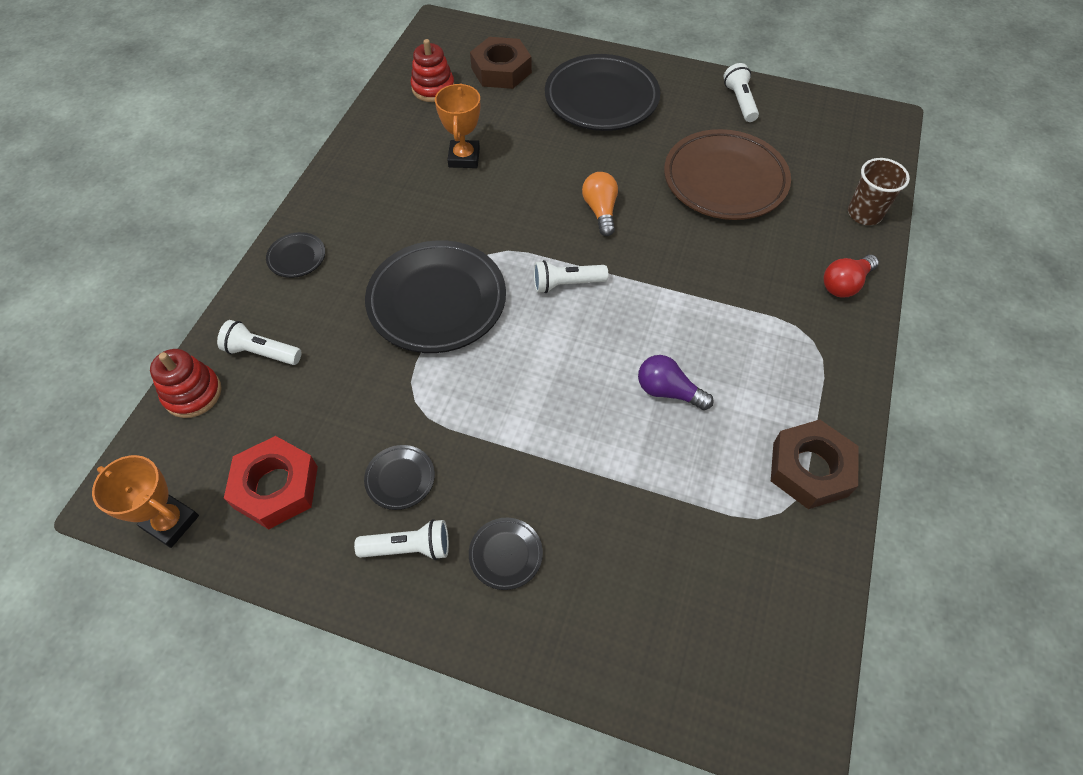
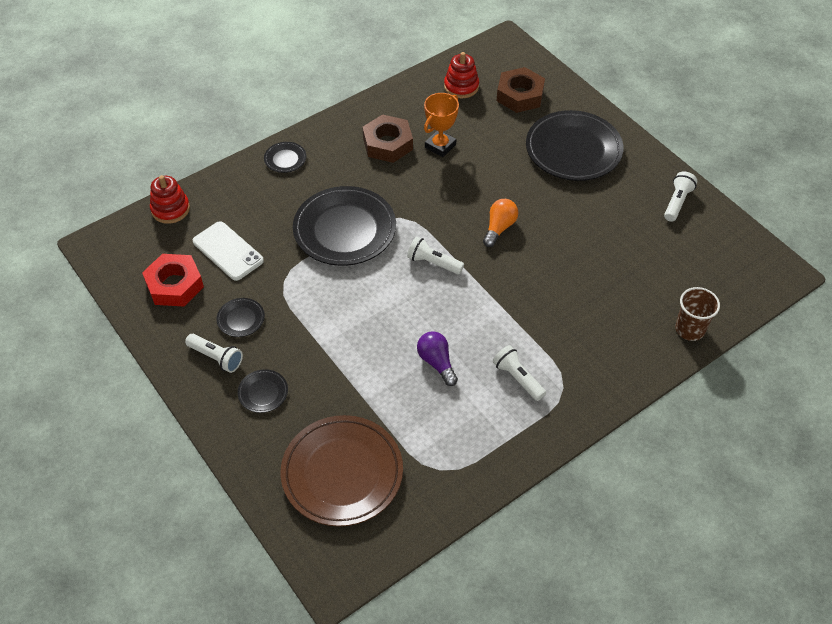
camera: 35 degrees right, 5 degrees down
(171, 522) = (111, 272): orange trophy -> none
(262, 352) = (223, 206): white flashlight -> white flashlight (518, 378)
(313, 403) = (228, 251): none -> white phone
(724, 180) = (607, 252): brown plate -> brown plate (342, 473)
(810, 469) = (482, 458): brown nut -> brown nut (388, 144)
(845, 284) = (624, 366): red light bulb -> none

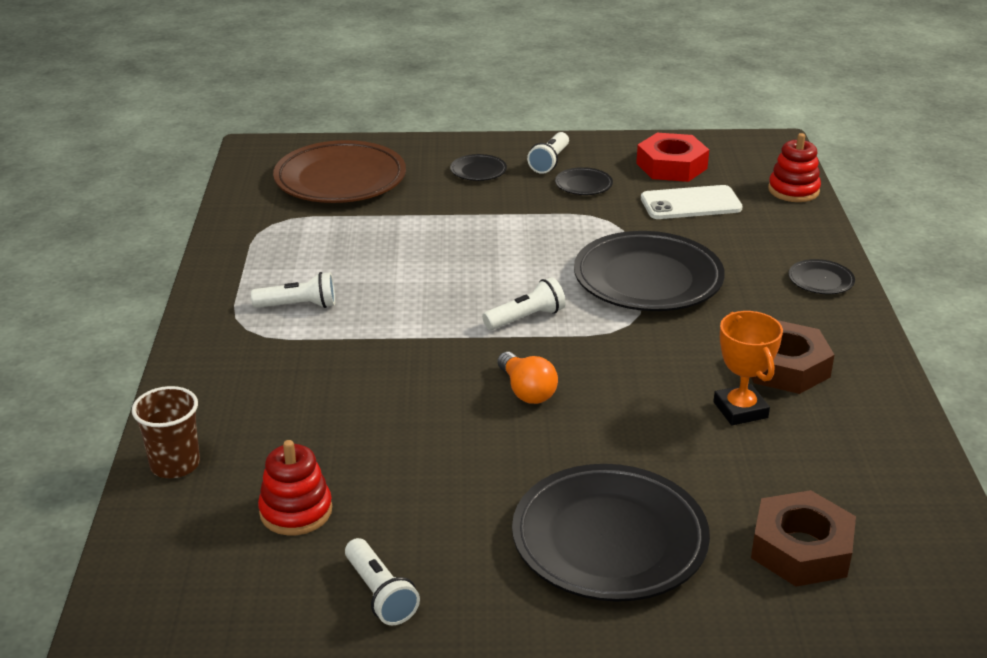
camera: 125 degrees right, 20 degrees down
(216, 357) = (550, 162): white flashlight -> white flashlight turned 45 degrees counterclockwise
(437, 362) = (386, 267): purple light bulb -> none
(461, 87) = (874, 492): red stacking toy -> red stacking toy (296, 511)

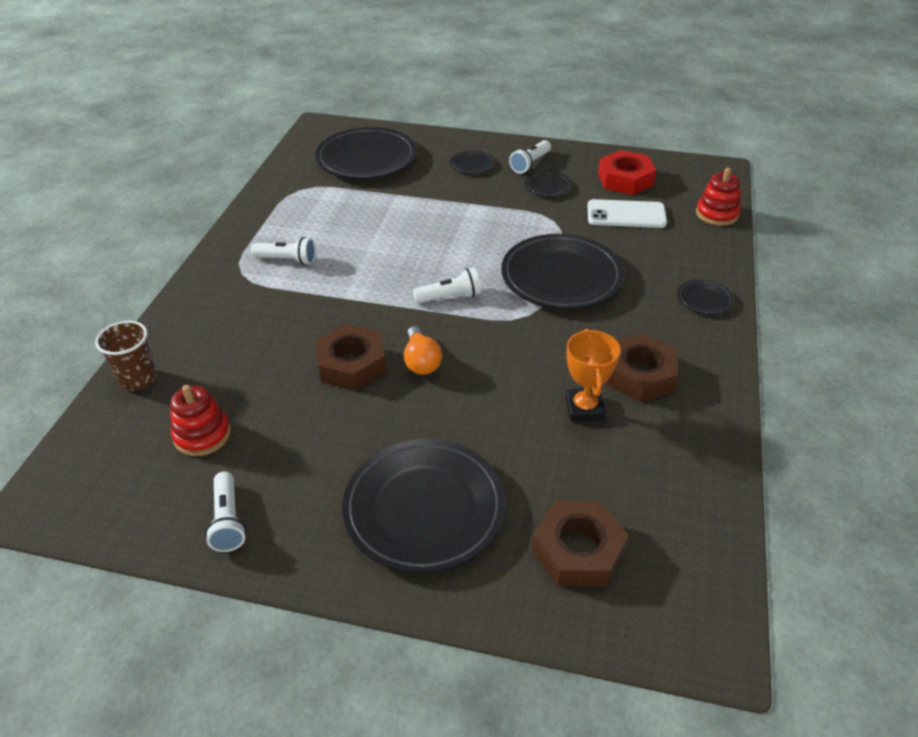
camera: 15 degrees right, 10 degrees up
(340, 180) = (366, 159): brown plate -> black plate
(443, 407) = (351, 364): none -> brown nut

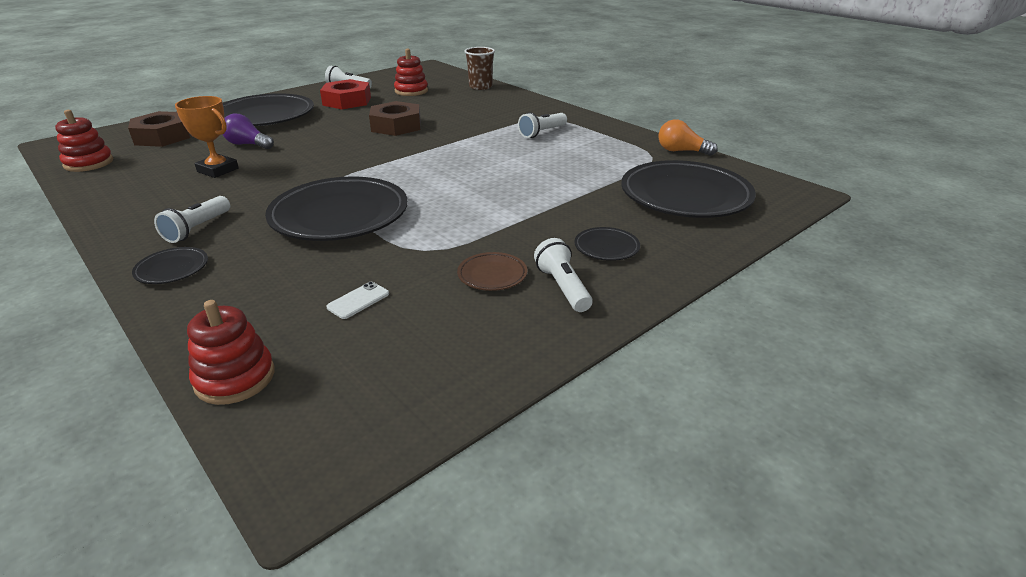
camera: 125 degrees right, 10 degrees down
(421, 361) = (359, 142): orange light bulb -> orange light bulb (681, 151)
(450, 297) = (402, 167): white flashlight -> white flashlight (197, 229)
(514, 442) = (248, 145): none -> purple light bulb
(547, 187) = (492, 275): black plate -> brown plate
(625, 179) = (426, 345): red nut -> red nut (347, 101)
(626, 215) = (358, 300): white phone -> white phone, size x0.49
(639, 375) = (192, 198): brown nut -> none
(696, 536) = (89, 163): none -> red stacking toy

